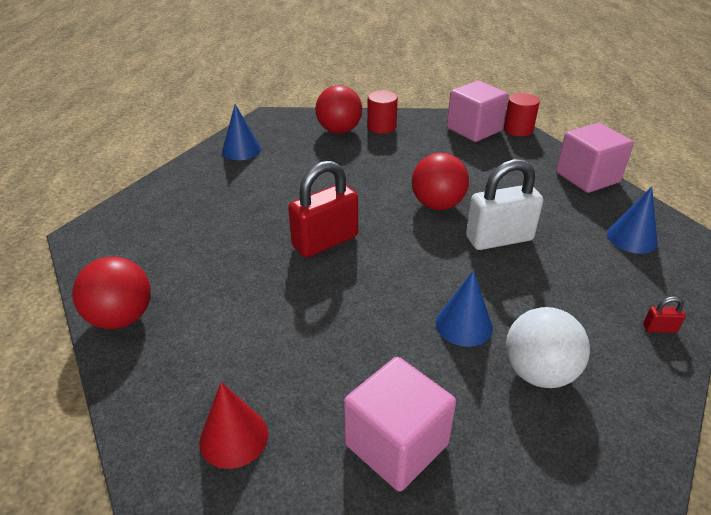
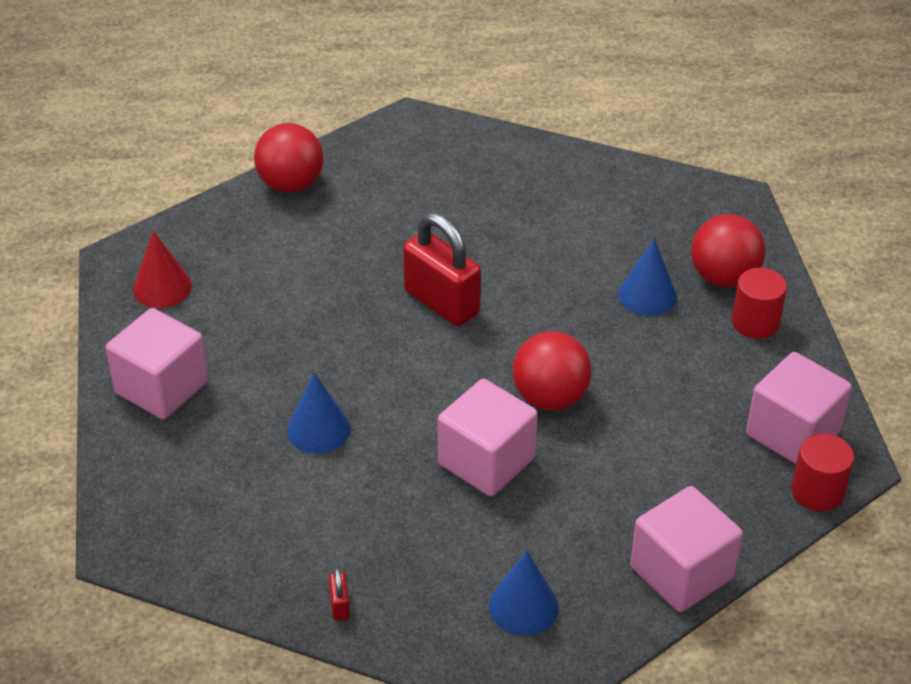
camera: 80 degrees right, 5 degrees up
(241, 150) = (627, 192): blue cone -> blue cone (647, 295)
(499, 239) = (486, 461): white padlock -> pink cube
(539, 372) = (257, 489): white ball -> none

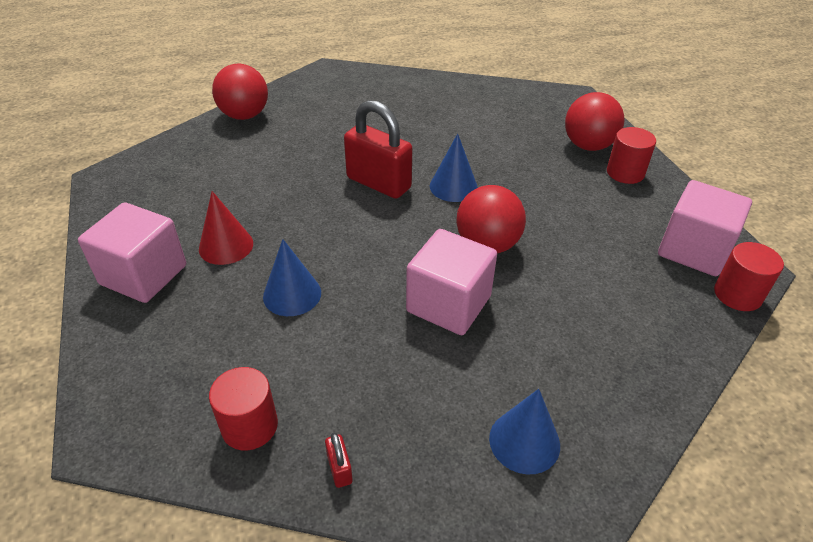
camera: 10 degrees left, 0 degrees up
(162, 287) = (143, 195): red cone -> red cone (226, 246)
(260, 556) = (249, 426): none -> red cylinder
(647, 295) = (537, 162): blue cone -> blue cone (453, 186)
(681, 572) = (658, 384): pink cube -> none

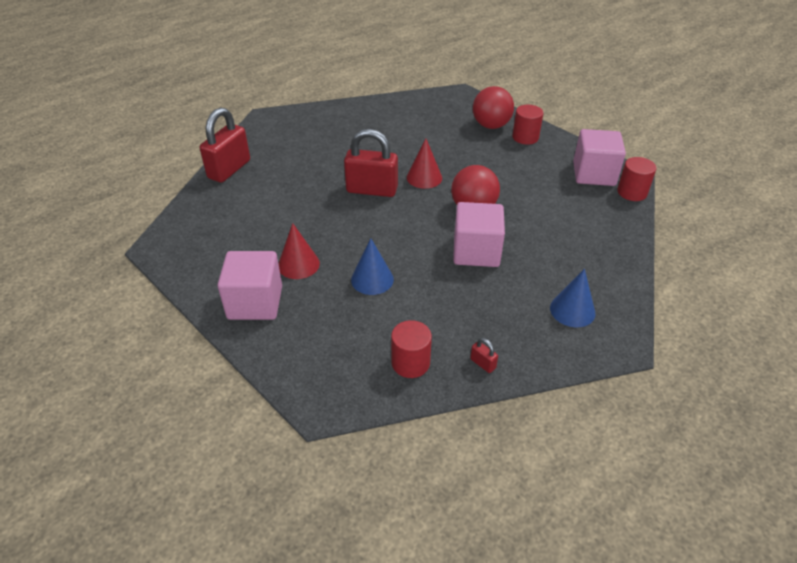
camera: 25 degrees left, 0 degrees up
(244, 115) = (229, 169): red ball -> red padlock
(453, 186) = (424, 177): blue cone -> red cone

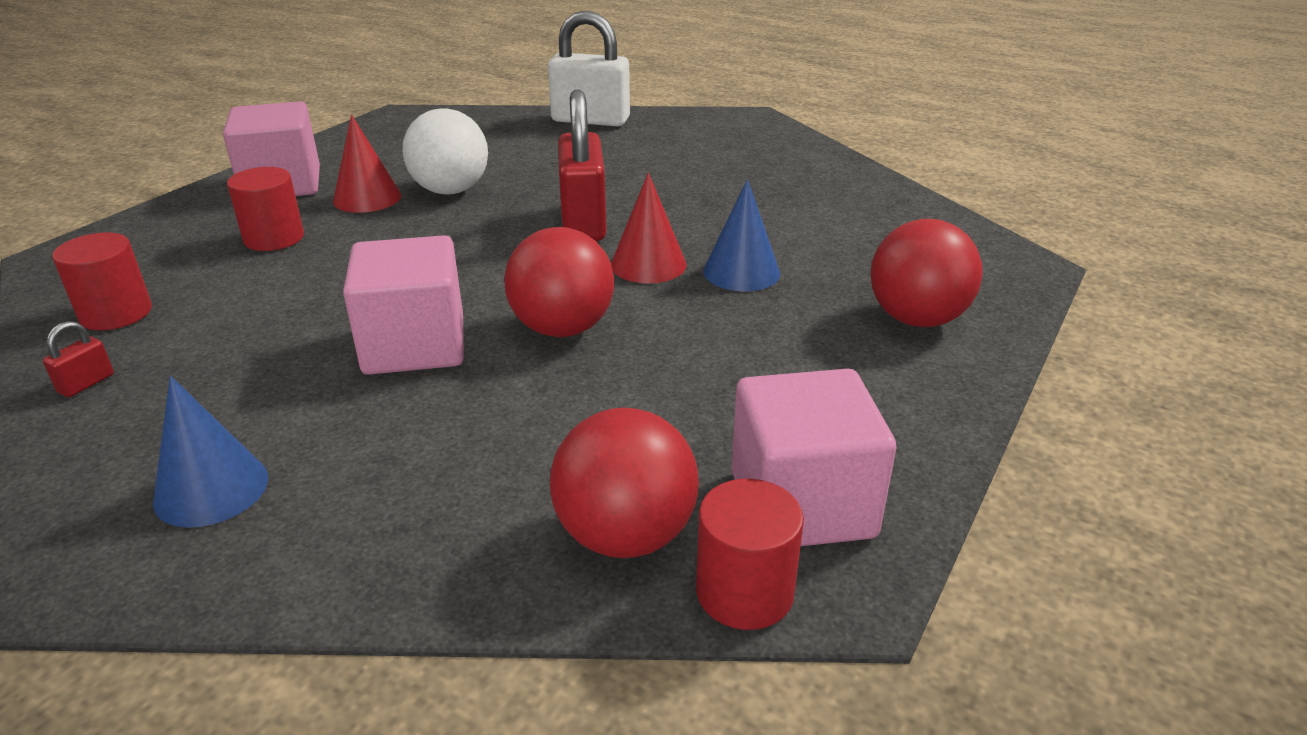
camera: 75 degrees right, 10 degrees down
(229, 169) = (590, 120): red padlock -> white padlock
(306, 231) = (450, 190): none -> white ball
(372, 279) = (329, 256): blue cone -> blue cone (741, 272)
(525, 137) = (904, 372): red cylinder -> red cylinder (274, 238)
(606, 210) = (625, 535): none -> red ball

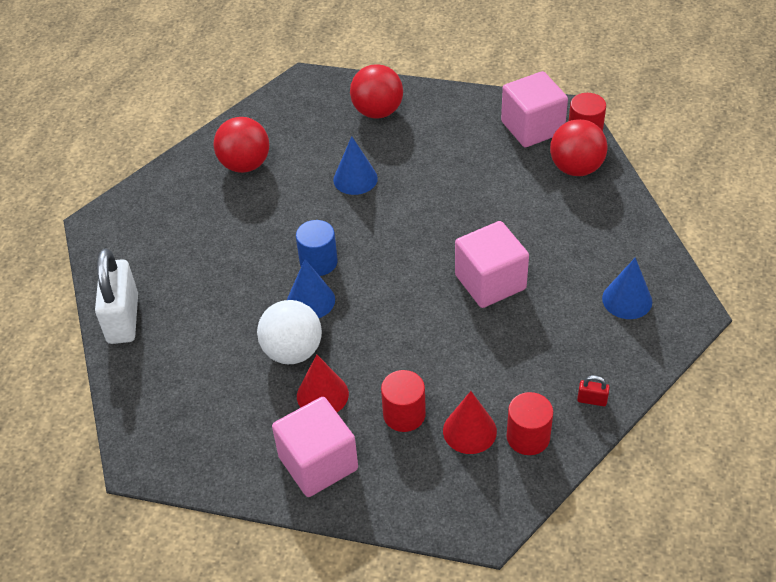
camera: 105 degrees left, 15 degrees up
(519, 209) = (310, 300): none -> blue cone
(562, 328) = (446, 231): red ball -> red ball (245, 164)
(583, 222) = (318, 262): red padlock -> blue cylinder
(648, 264) = (362, 217): red cone -> red cone (469, 431)

